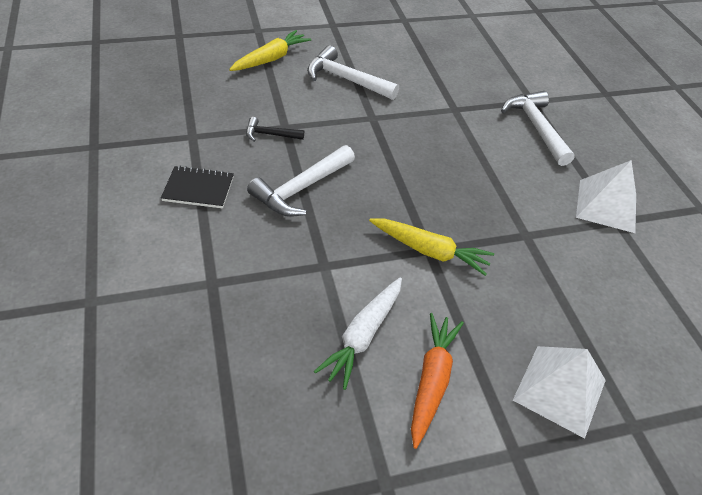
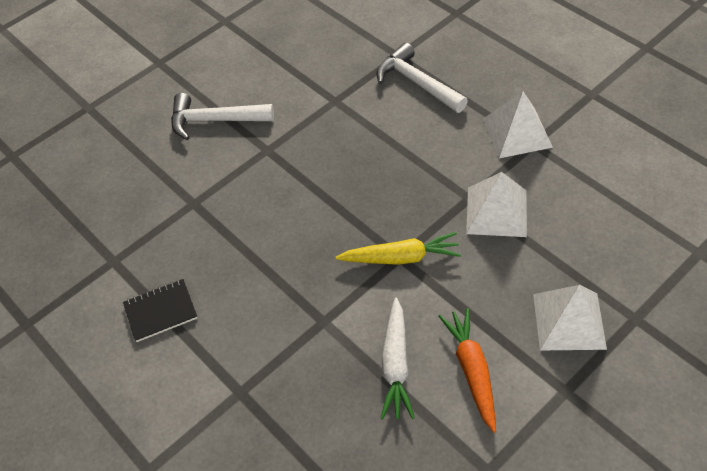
camera: 20 degrees left, 5 degrees up
(270, 134) = (185, 219): black hammer -> none
(271, 59) = (126, 134): yellow carrot -> none
(301, 189) = (253, 260): white hammer -> none
(545, 258) = (496, 211): none -> white pyramid

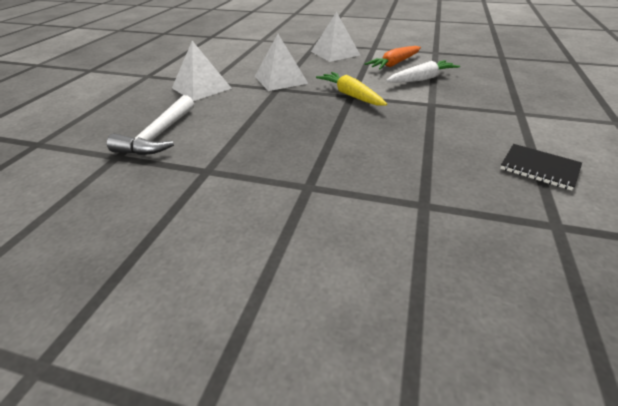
camera: 125 degrees left, 15 degrees down
(214, 120) = (296, 249): white hammer -> none

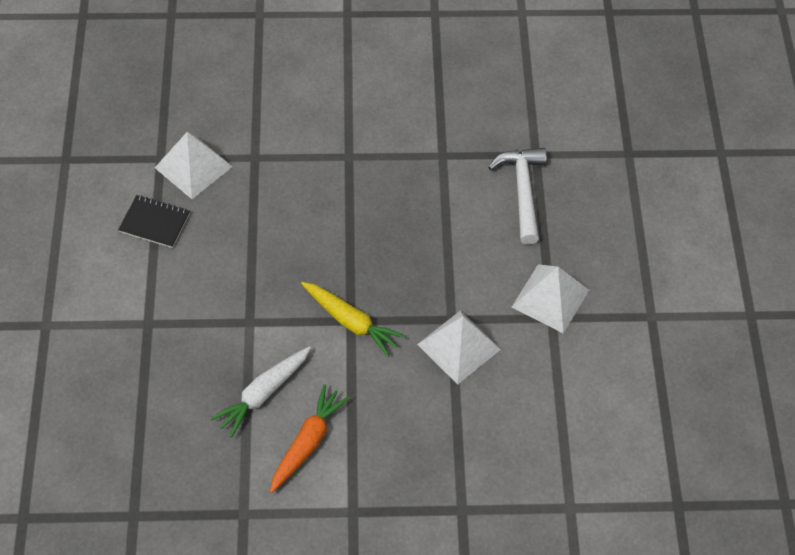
camera: 160 degrees right, 20 degrees up
(335, 53) = (413, 469): white pyramid -> white pyramid (193, 167)

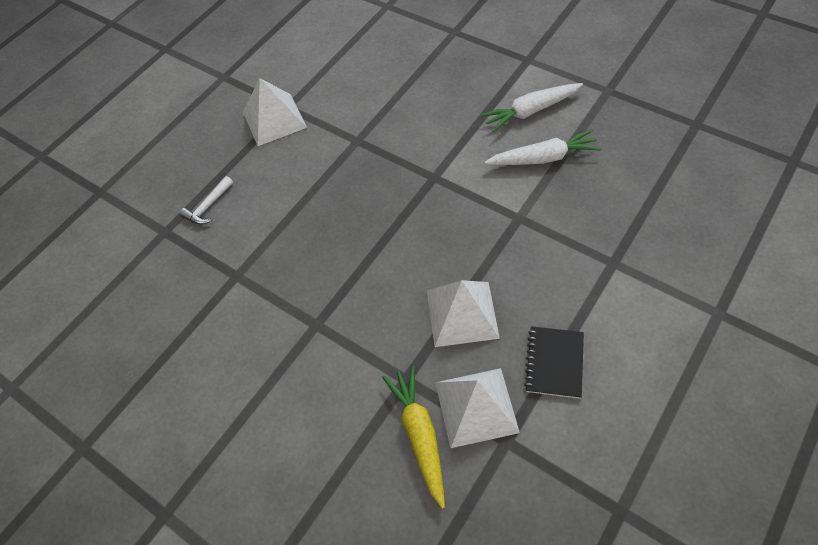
camera: 135 degrees left, 0 degrees up
(155, 222) = (554, 363): black notebook -> black notebook turned 45 degrees clockwise
(307, 442) = (530, 111): orange carrot -> white carrot
(351, 322) = (434, 176): yellow carrot -> yellow carrot (419, 435)
(458, 347) = (369, 120): white pyramid -> white pyramid (462, 314)
(522, 191) = (208, 206): white hammer -> white hammer, size x0.55

